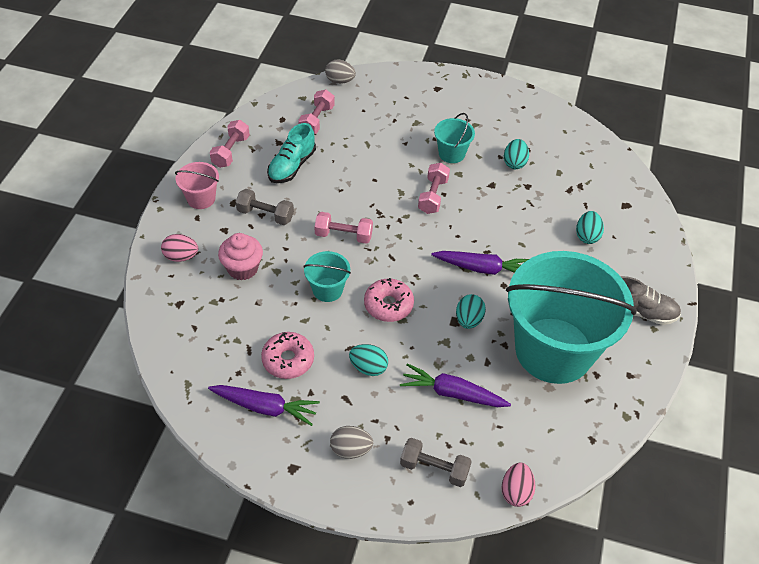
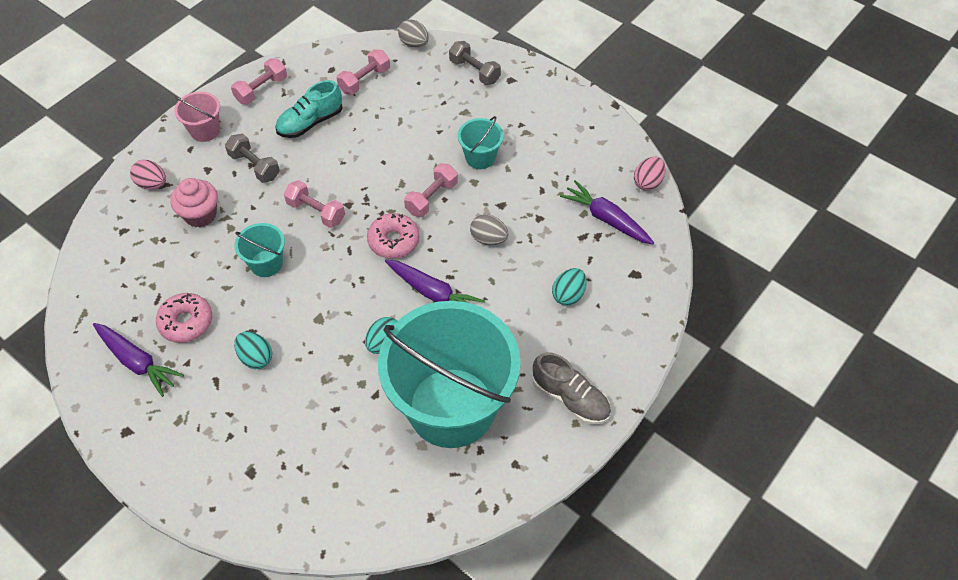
camera: 25 degrees right, 5 degrees up
(351, 449) = (189, 434): grey egg -> grey egg (488, 239)
(388, 305) = (315, 300): pink donut -> pink donut (393, 241)
(434, 468) = (255, 484): grey dumbbell -> grey dumbbell (474, 71)
(452, 393) = (320, 414): purple carrot -> purple carrot (606, 219)
(514, 163) = (541, 188): turquoise egg -> none
(516, 492) = (318, 540): pink egg -> pink egg (647, 182)

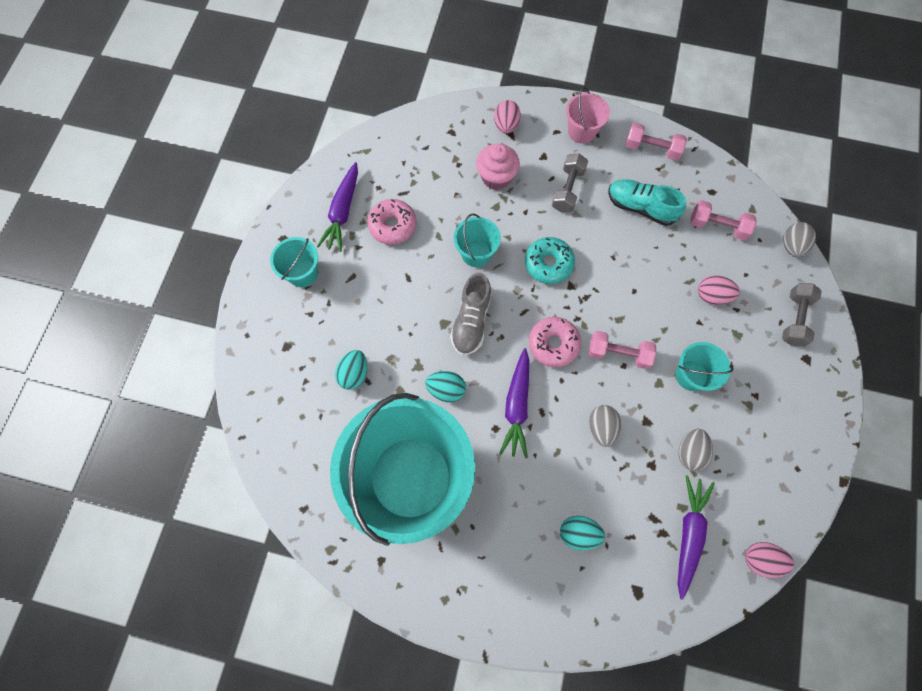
camera: 65 degrees right, 15 degrees up
(179, 426) = (302, 273): none -> turquoise bucket
(256, 357) = (385, 295): turquoise egg -> turquoise egg (354, 374)
(316, 212) = (548, 264): pink dumbbell -> turquoise donut
(422, 112) = (712, 296): none -> pink egg
(542, 188) = (690, 452): none -> grey egg
(570, 398) = (468, 584): grey shoe -> grey shoe (471, 321)

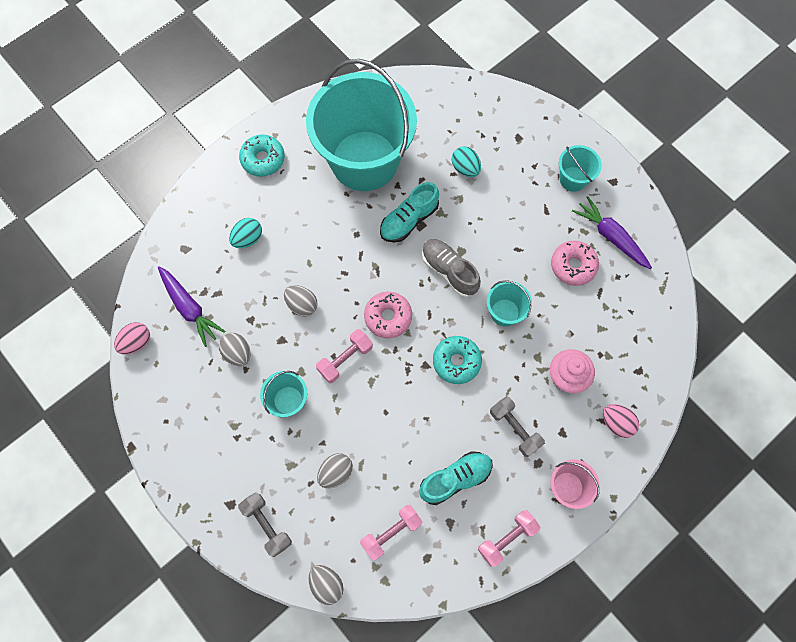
camera: 125 degrees right, 0 degrees up
(446, 389) = (409, 220): turquoise egg -> turquoise shoe
(482, 589) = (263, 159): none -> turquoise donut
(517, 406) = (361, 259): purple carrot -> none
(712, 296) = (336, 472): pink egg -> grey egg

